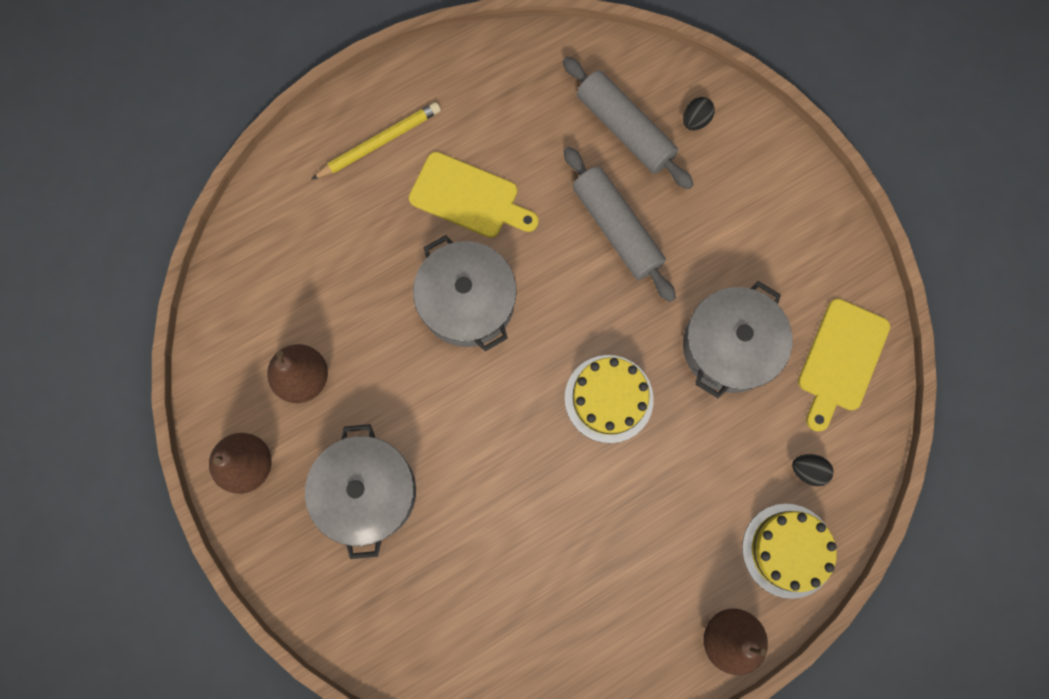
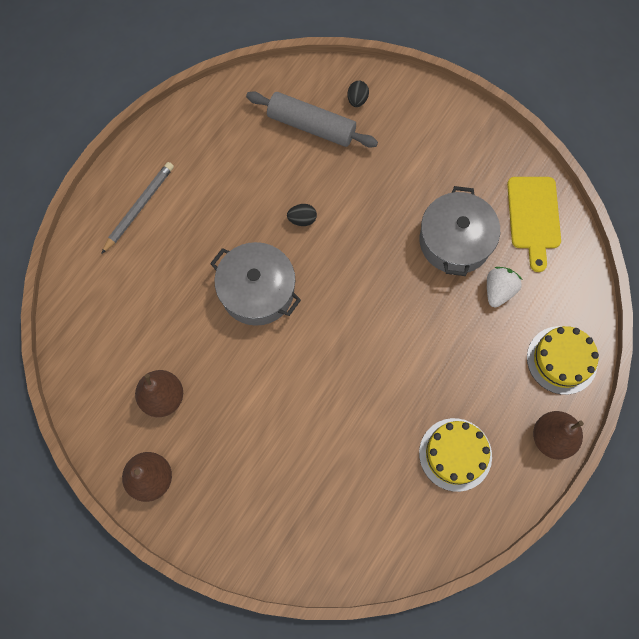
camera: 25 degrees left, 5 degrees down
(367, 492) = (249, 457): grey pot -> none
(379, 142) = (139, 207): yellow pencil -> grey pencil
(469, 197) = (223, 218): yellow cutting board -> none
(608, 398) = (390, 313): yellow cake -> yellow cake (455, 454)
(616, 229) = (338, 195): grey rolling pin -> none
(752, 431) = (498, 290): none -> white strawberry
(807, 470) = (548, 300): black egg -> black egg (302, 219)

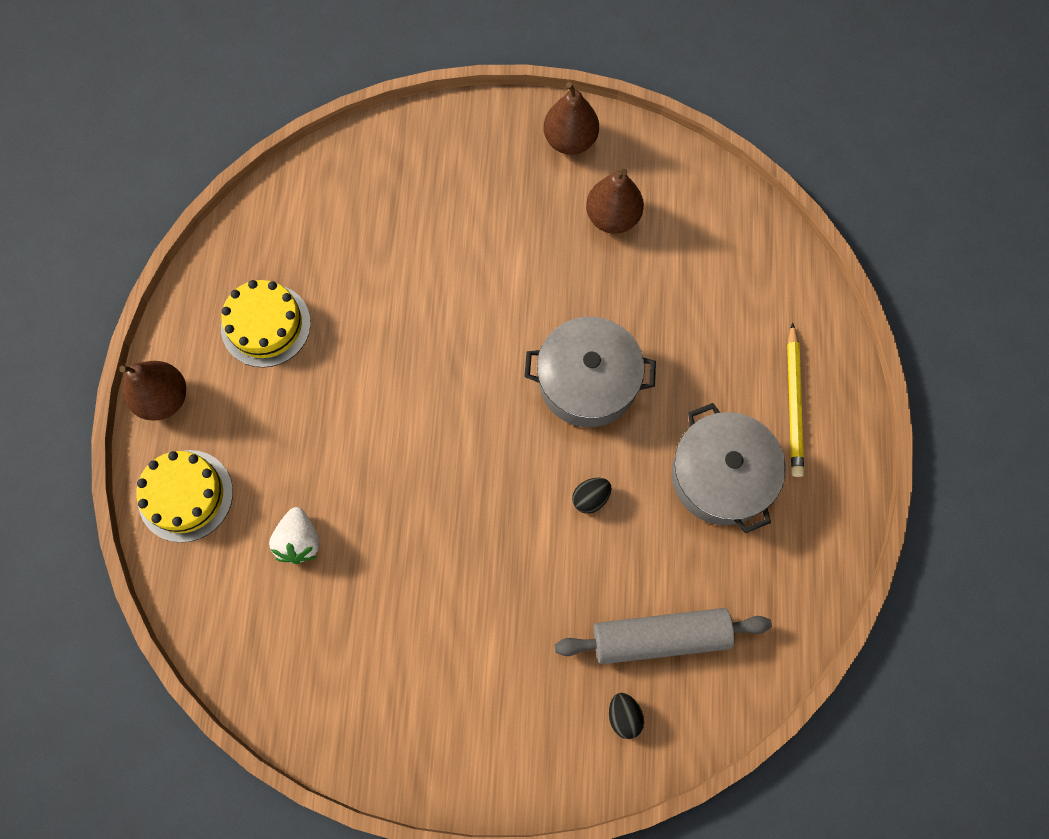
camera: 150 degrees right, 0 degrees up
(139, 207) = (794, 403): grey pencil -> yellow pencil
(455, 241) = (384, 577): grey pot -> grey pot (721, 476)
(533, 217) = (297, 671): yellow cutting board -> none

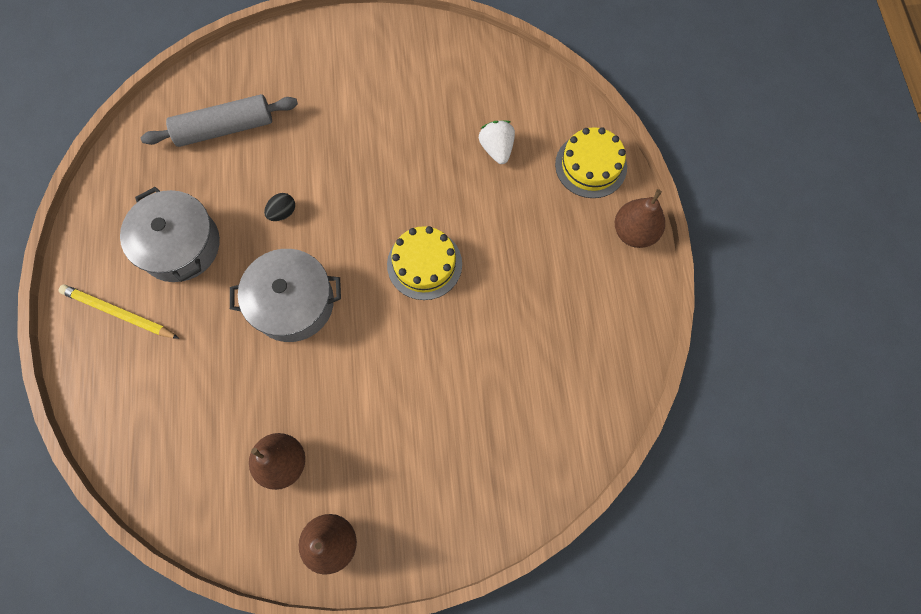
camera: 170 degrees right, 0 degrees up
(266, 325) = (572, 305): yellow cake -> yellow cake (424, 264)
(624, 716) = (248, 78): black egg -> none
(794, 403) = (119, 313): yellow pencil -> yellow pencil turned 60 degrees counterclockwise

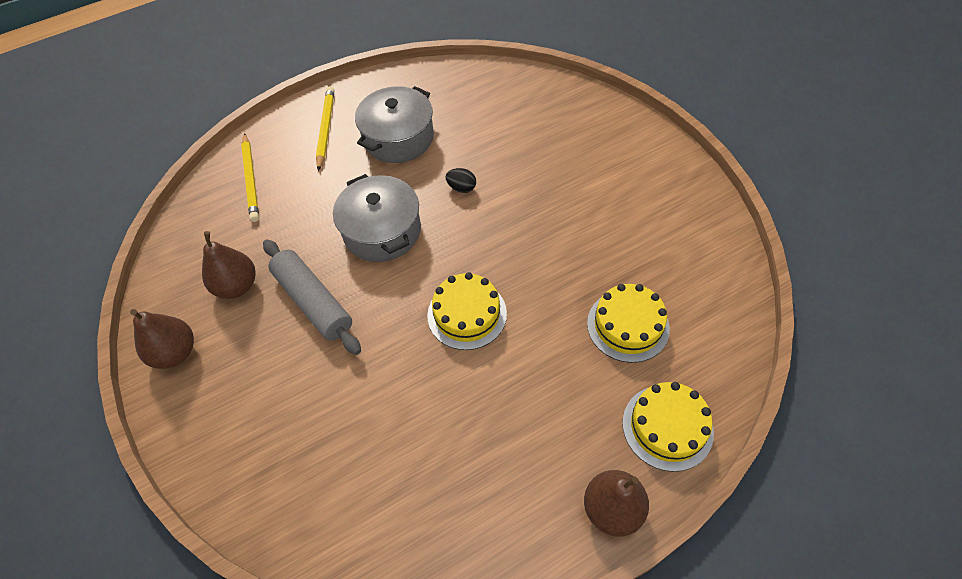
camera: 70 degrees right, 15 degrees down
(144, 413) = (251, 179): none -> yellow pencil
(225, 128) = (516, 118): grey rolling pin -> grey rolling pin (313, 302)
(497, 148) = (628, 325): white strawberry -> yellow cake

